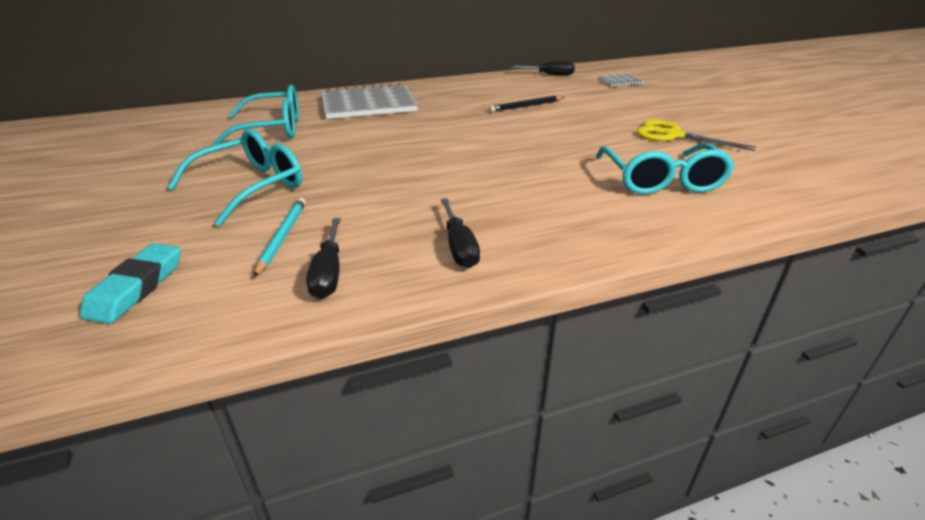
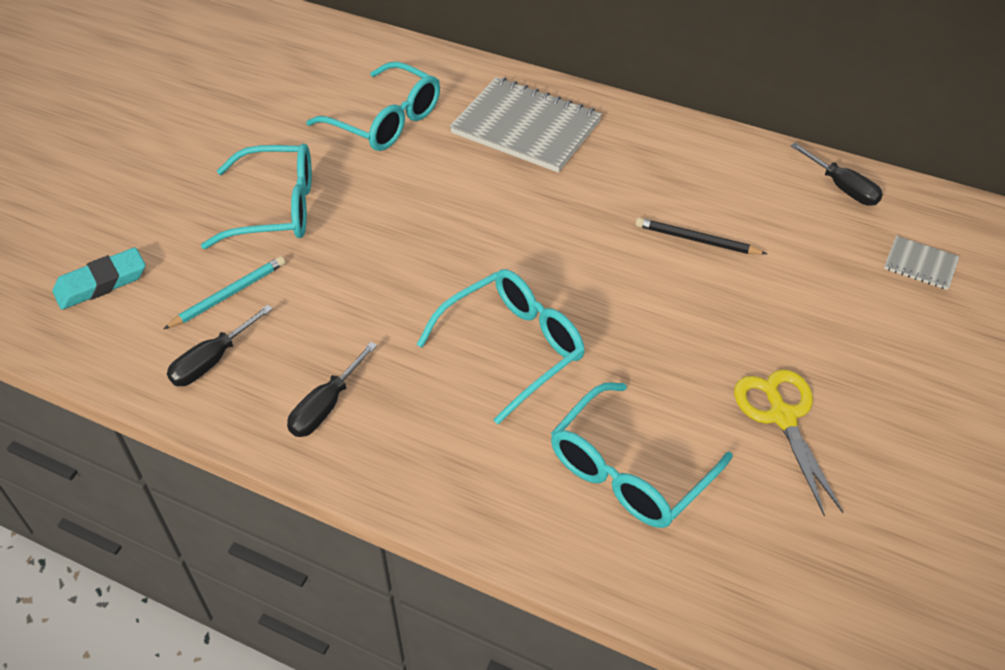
camera: 45 degrees right, 15 degrees up
(518, 170) = (513, 347): none -> turquoise glasses

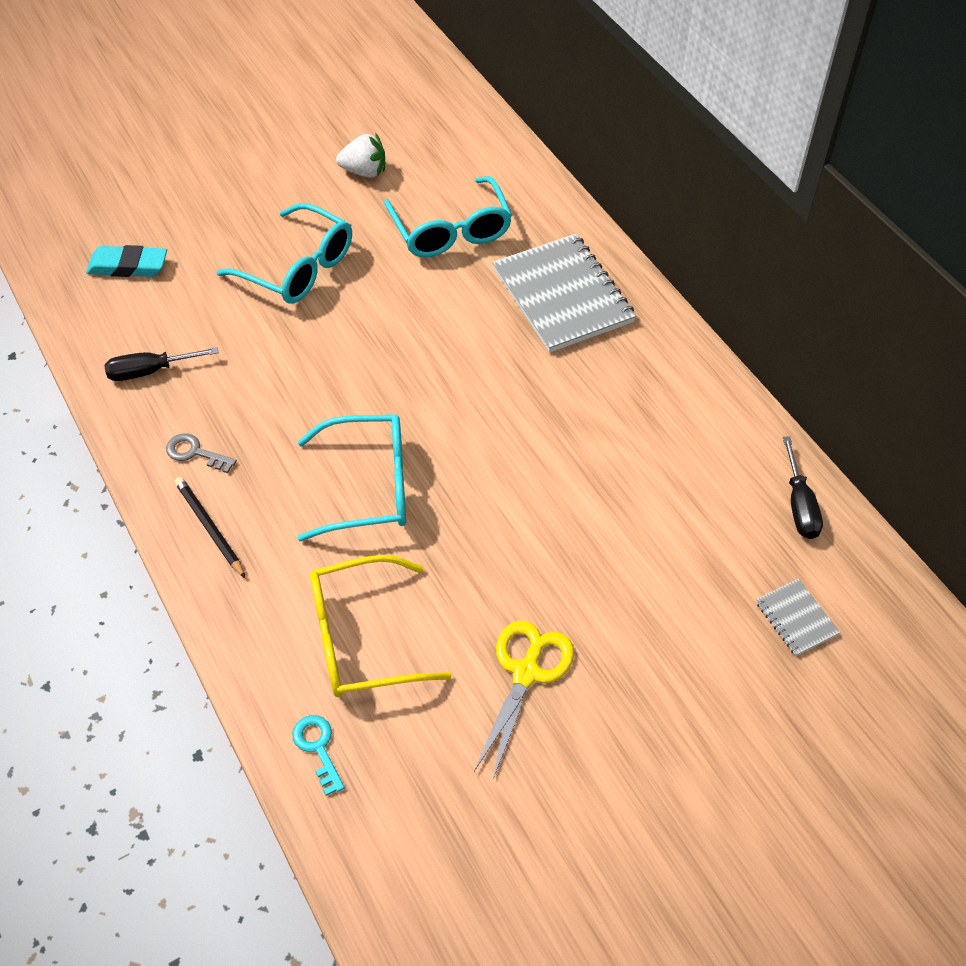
camera: 35 degrees right, 5 degrees up
(228, 295) = (204, 324): turquoise pencil -> none
(264, 109) = (364, 171): none -> white strawberry
(326, 406) = (195, 453): black screwdriver -> grey key
(628, 471) = (361, 639): turquoise glasses -> yellow glasses
(682, 583) = (318, 748): none -> turquoise key
(697, 240) = (610, 480): black pencil -> black pencil (210, 528)

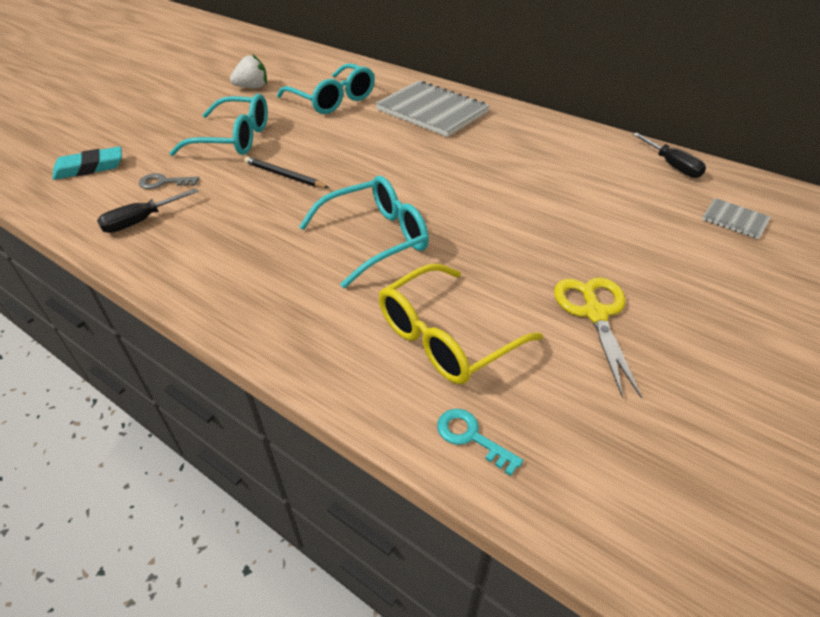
camera: 25 degrees left, 10 degrees down
(195, 453) = (211, 259): grey key -> grey key (164, 182)
(210, 528) = (255, 305): black pencil -> black pencil (284, 175)

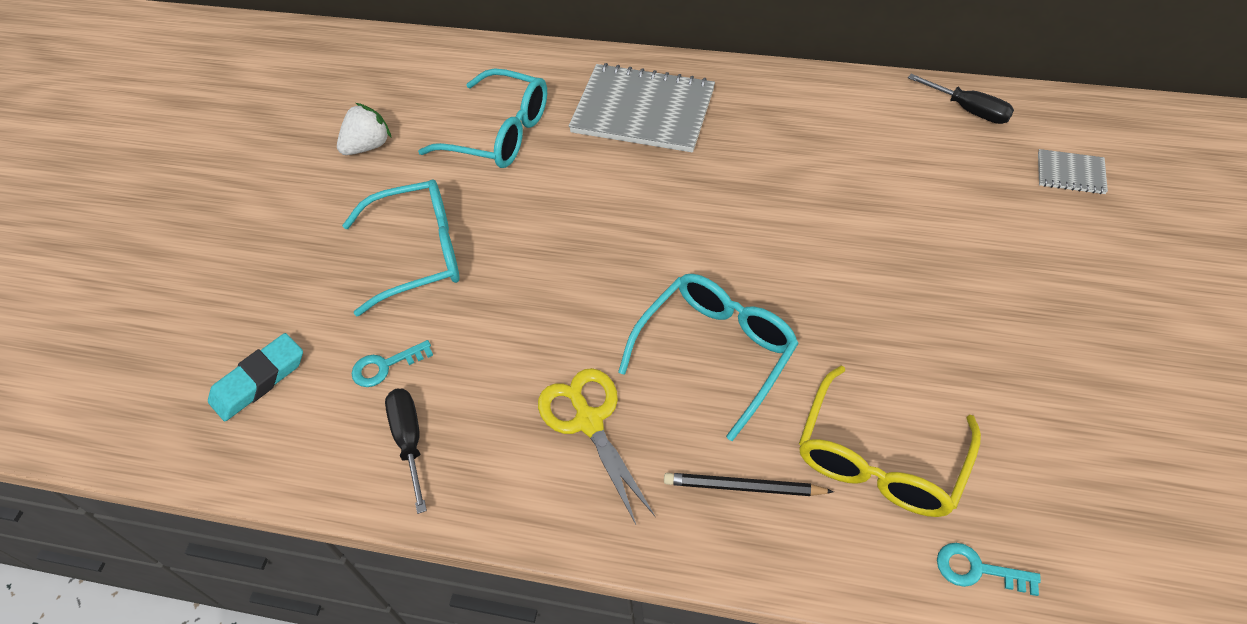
camera: 20 degrees left, 10 degrees up
(141, 221) = (409, 441): black screwdriver -> black screwdriver turned 135 degrees clockwise
(164, 182) = (385, 366): grey key -> turquoise key
(284, 175) = (535, 294): black pencil -> black pencil (744, 487)
(595, 314) = (1004, 364): yellow scissors -> yellow scissors (589, 421)

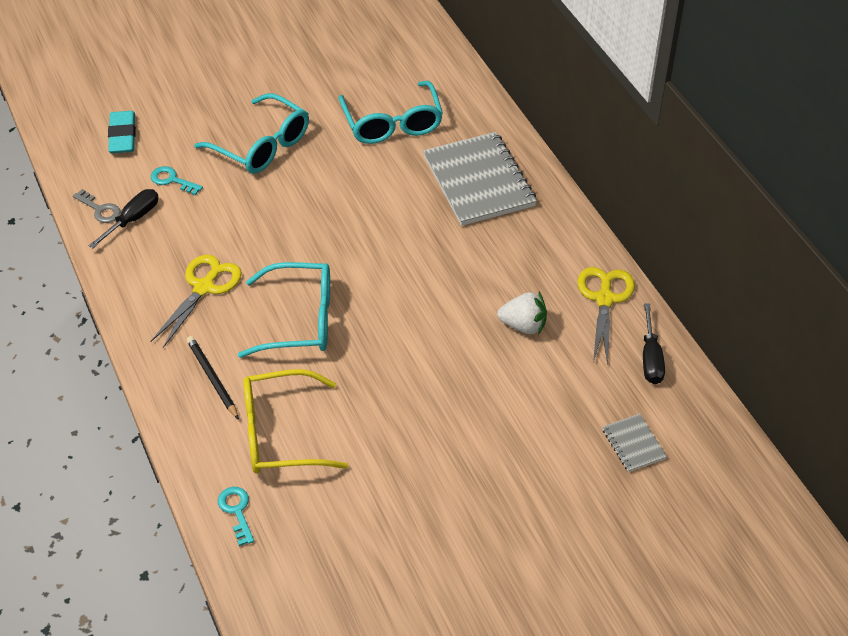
camera: 50 degrees right, 5 degrees down
(259, 380) = (123, 136): turquoise eraser -> turquoise eraser turned 75 degrees clockwise
(357, 469) = (100, 209): none -> grey key
(368, 146) = (326, 71): white strawberry -> white strawberry (523, 325)
(872, 103) = (604, 299): none -> yellow scissors

